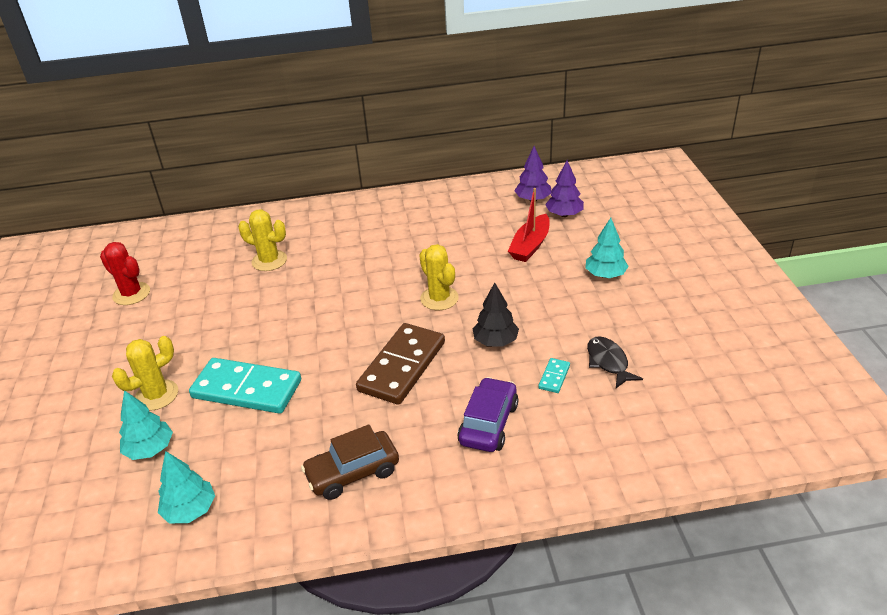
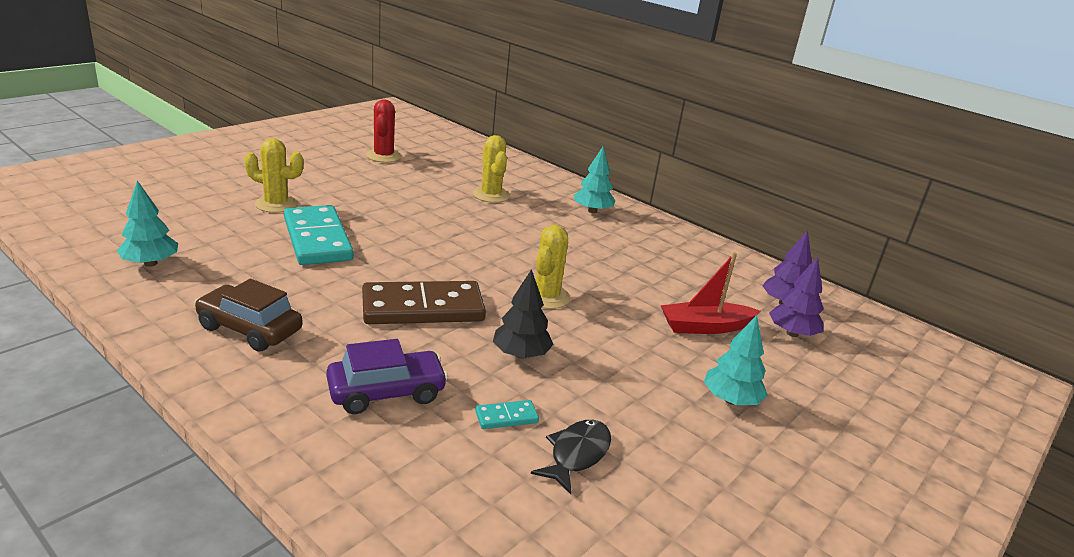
camera: 45 degrees right, 10 degrees down
(150, 449) = (211, 222): turquoise tree -> turquoise tree (592, 211)

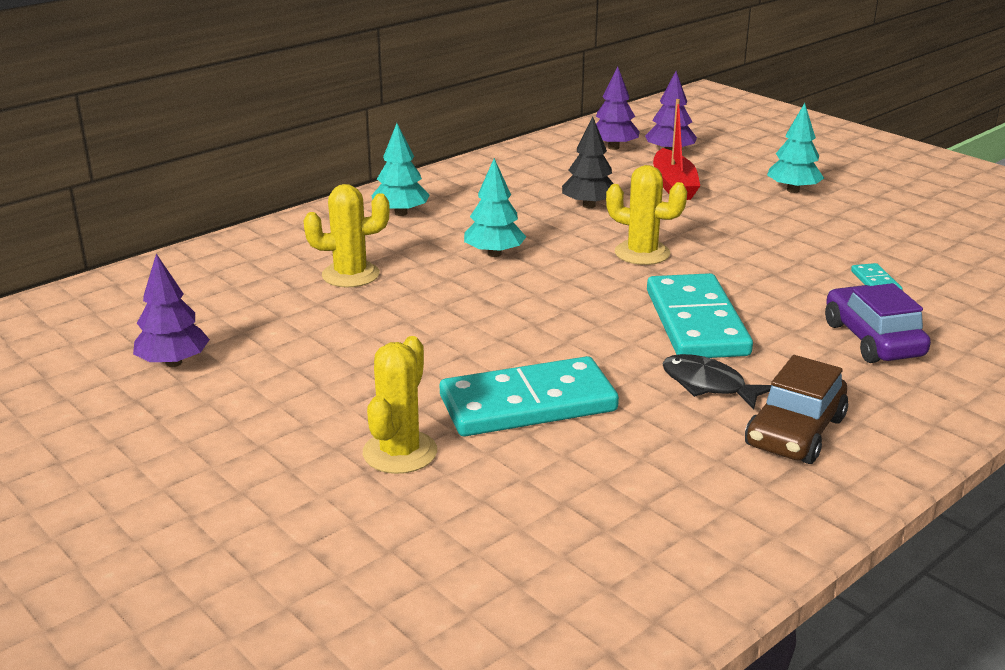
camera: 80 degrees left, 0 degrees up
(150, 263) = (648, 546): turquoise tree -> turquoise tree (494, 254)
(383, 156) = (174, 362): red cactus -> purple tree
(423, 308) = (696, 322): brown domino -> turquoise domino
(521, 354) = (767, 272): black tree -> black tree (589, 205)
(577, 455) = (908, 256): black fish -> black fish (708, 385)

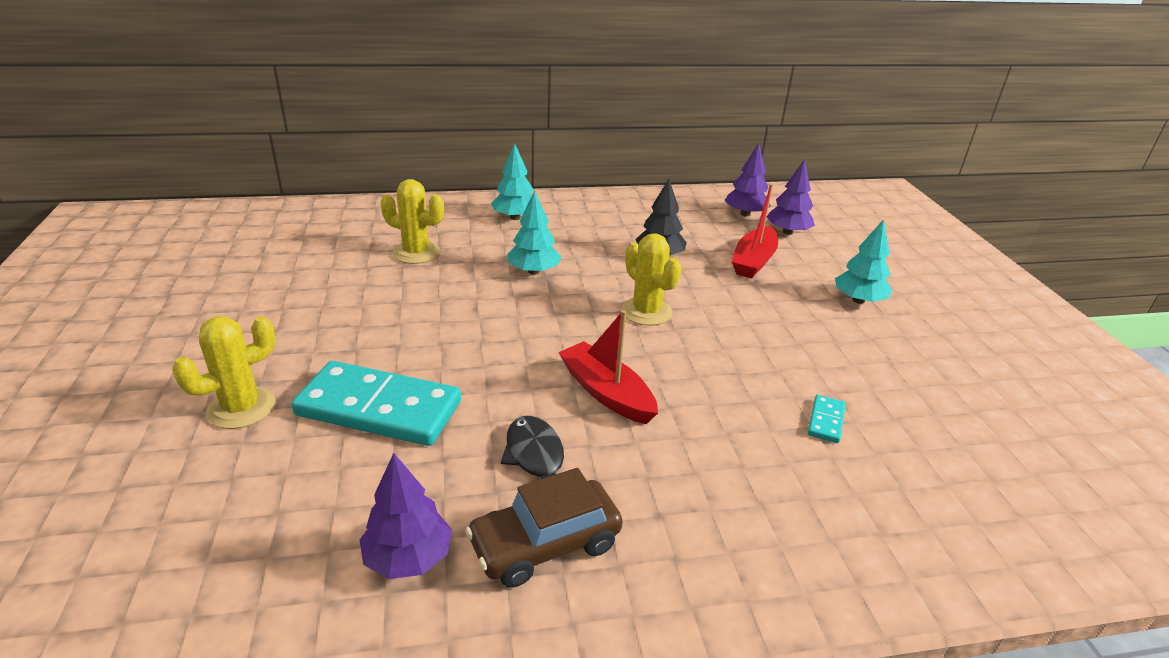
camera: 30 degrees right, 5 degrees up
(174, 362) = (225, 276): purple tree -> purple tree (408, 558)
(696, 322) = (606, 392): turquoise domino -> red boat
(872, 340) = (746, 480): purple car -> none

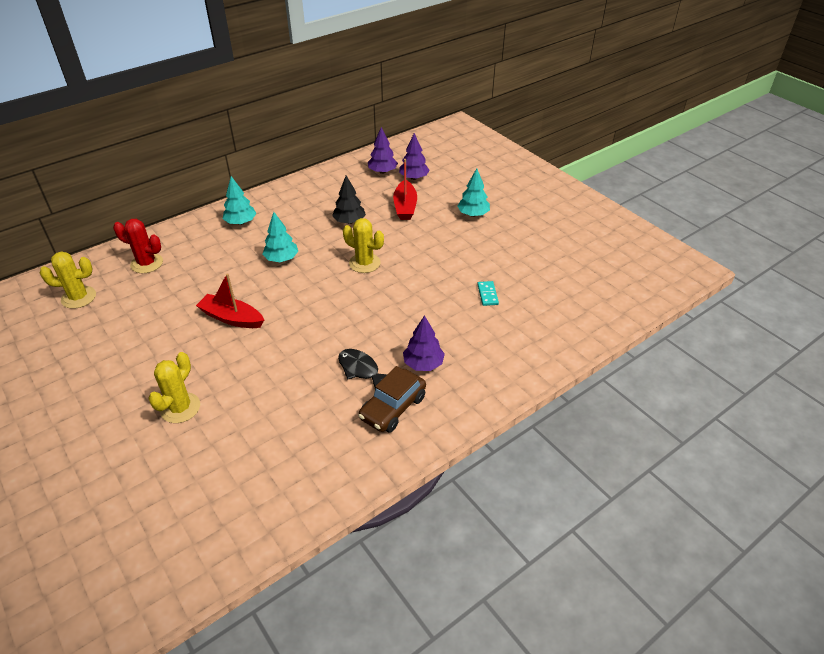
camera: 25 degrees left, 10 degrees up
(367, 227) = (147, 263): none -> red cactus
(379, 408) = (259, 377): turquoise domino -> none
(408, 558) = (334, 440): purple tree -> purple tree (423, 364)
(416, 253) = (197, 271): yellow cactus -> yellow cactus (79, 297)
(606, 392) = (373, 321): red boat -> red boat (232, 318)

